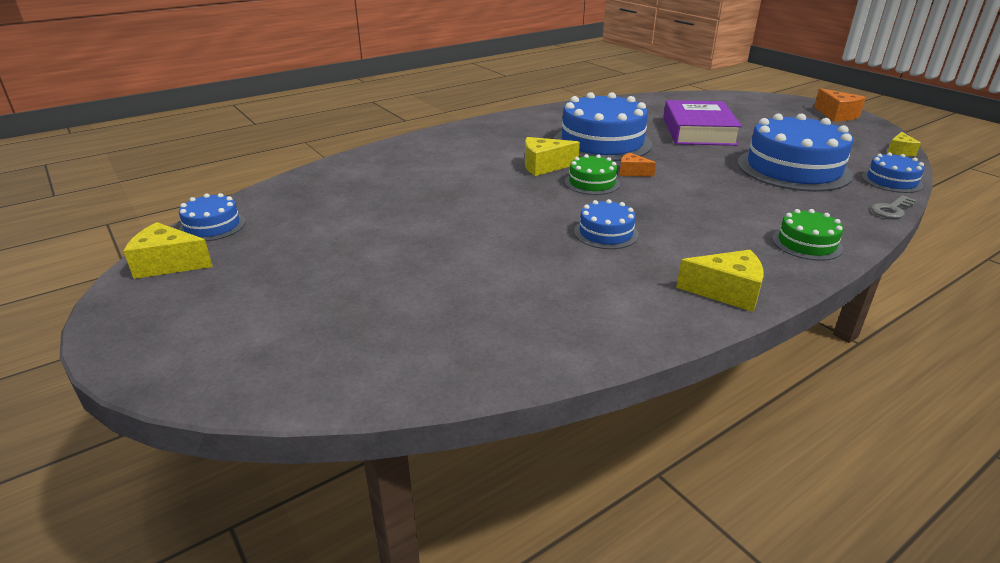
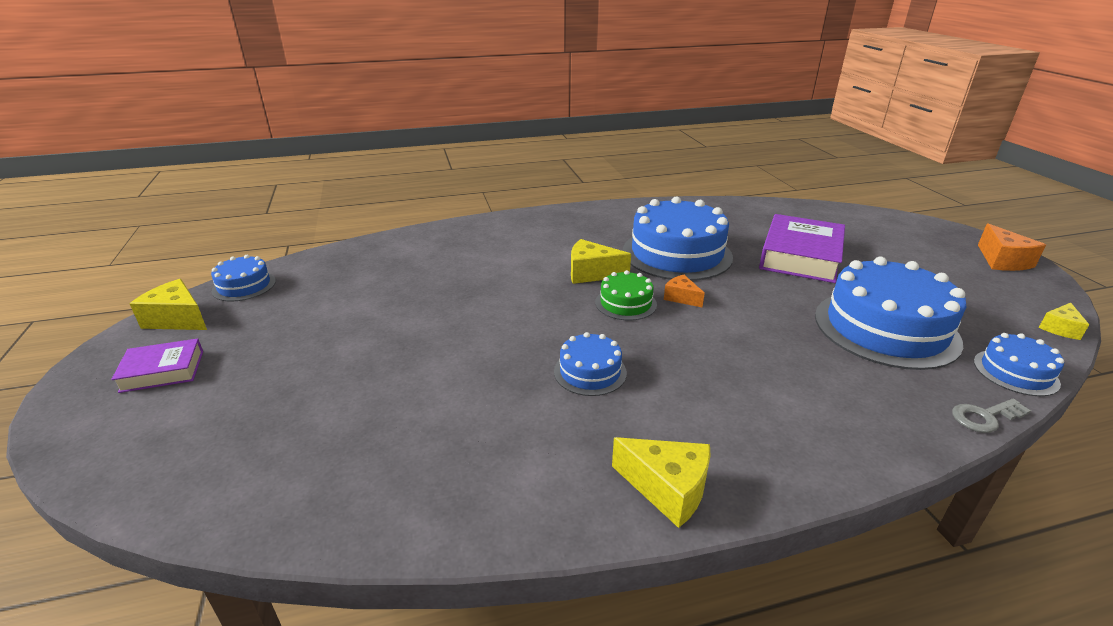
camera: 20 degrees right, 0 degrees up
(202, 306) = (162, 371): none -> purple book
(806, 243) = (824, 442): green cake -> none

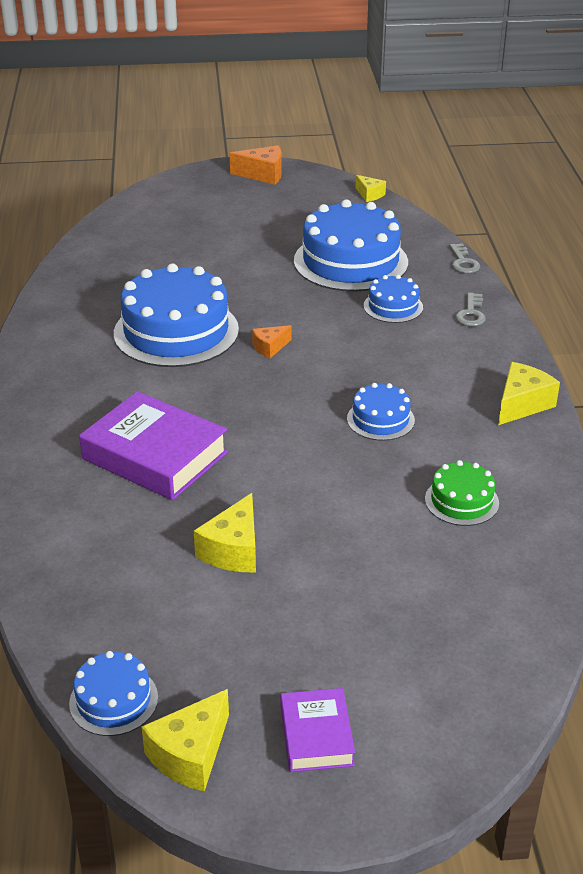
camera: 80 degrees left, 5 degrees up
(591, 273) = (198, 394): yellow cheese -> yellow cheese (233, 550)
(625, 303) = (269, 382): green cake -> green cake (461, 501)
(800, 256) = (214, 263): purple book -> purple book (155, 455)
(856, 430) = (471, 314): none -> grey key
(1015, 372) = (418, 232): blue cake -> blue cake (393, 306)

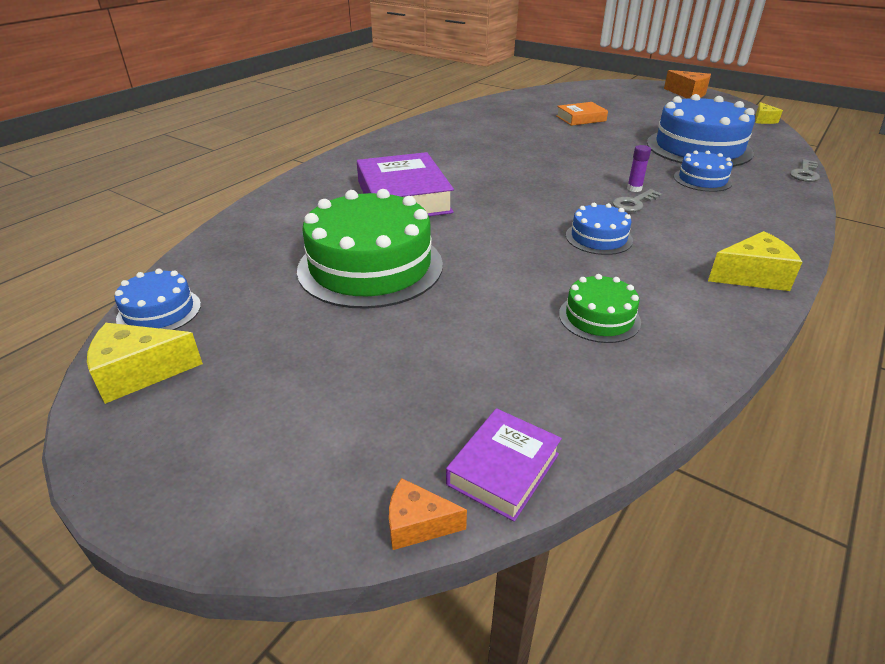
camera: 40 degrees right, 0 degrees up
(176, 331) = (514, 145): blue cake -> none
(197, 259) = (581, 118): none -> orange book
(233, 550) = (370, 266): yellow cheese -> green cake
(270, 347) = (568, 171): orange cheese -> orange cheese (417, 524)
(316, 736) = (231, 418): purple book -> purple book (503, 469)
(349, 344) = (634, 188): none -> purple glue stick
(471, 314) = (773, 204): grey key -> grey key (634, 203)

